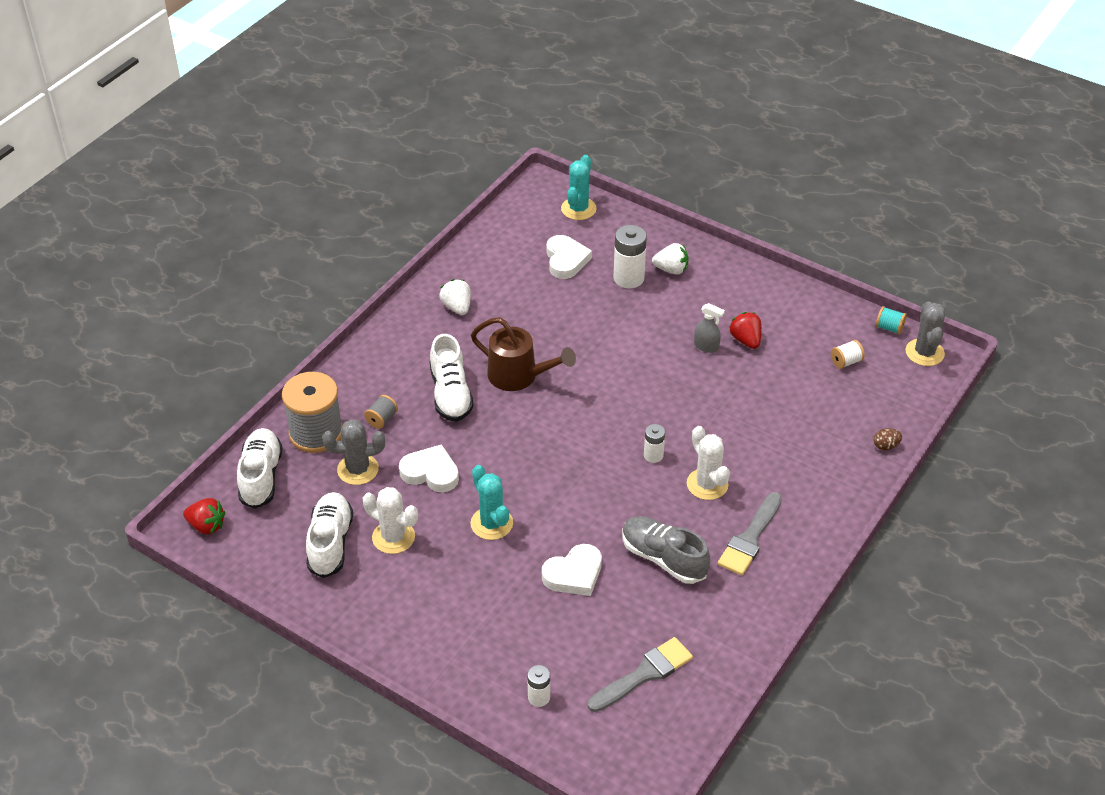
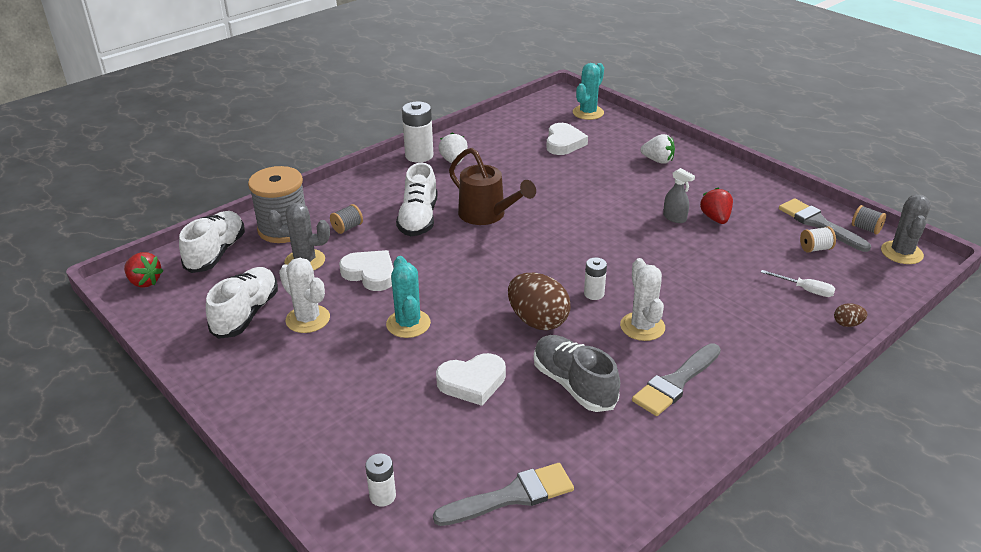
camera: 15 degrees right, 10 degrees down
(610, 496) = (537, 321): none -> brown egg
(628, 278) = (616, 161): white battery -> white battery (419, 156)
(843, 414) = (805, 290): none -> white screwdriver
(845, 330) = (819, 224): none -> grey brush
(889, 328) = (866, 229): turquoise spool -> grey spool

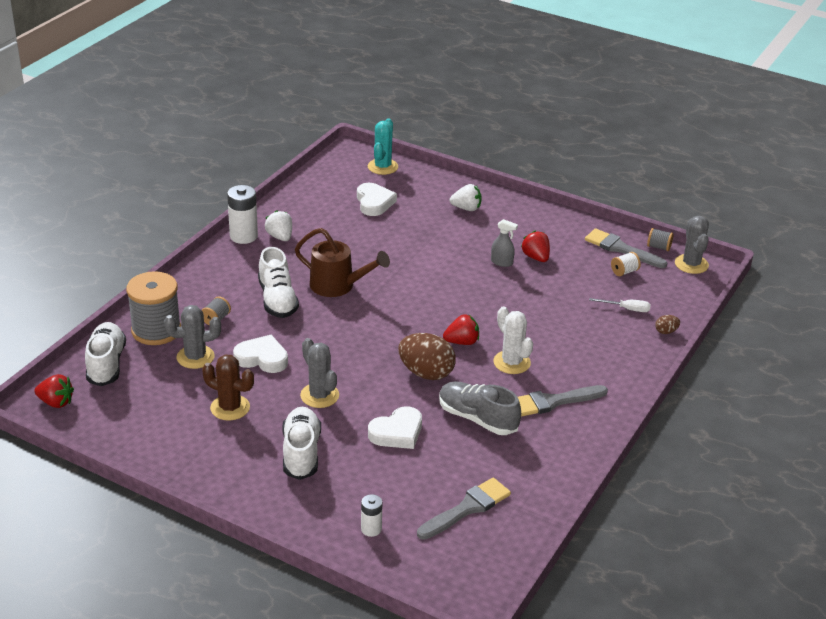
camera: 20 degrees left, 0 degrees up
(246, 314) = (172, 413): white shoe -> white shoe (301, 453)
(308, 319) = (230, 408): white cactus -> brown cactus
(408, 324) = (319, 395): turquoise cactus -> grey cactus
(594, 294) = (462, 342): white battery -> red strawberry
(676, 382) = (554, 401): grey brush -> grey brush turned 45 degrees clockwise

